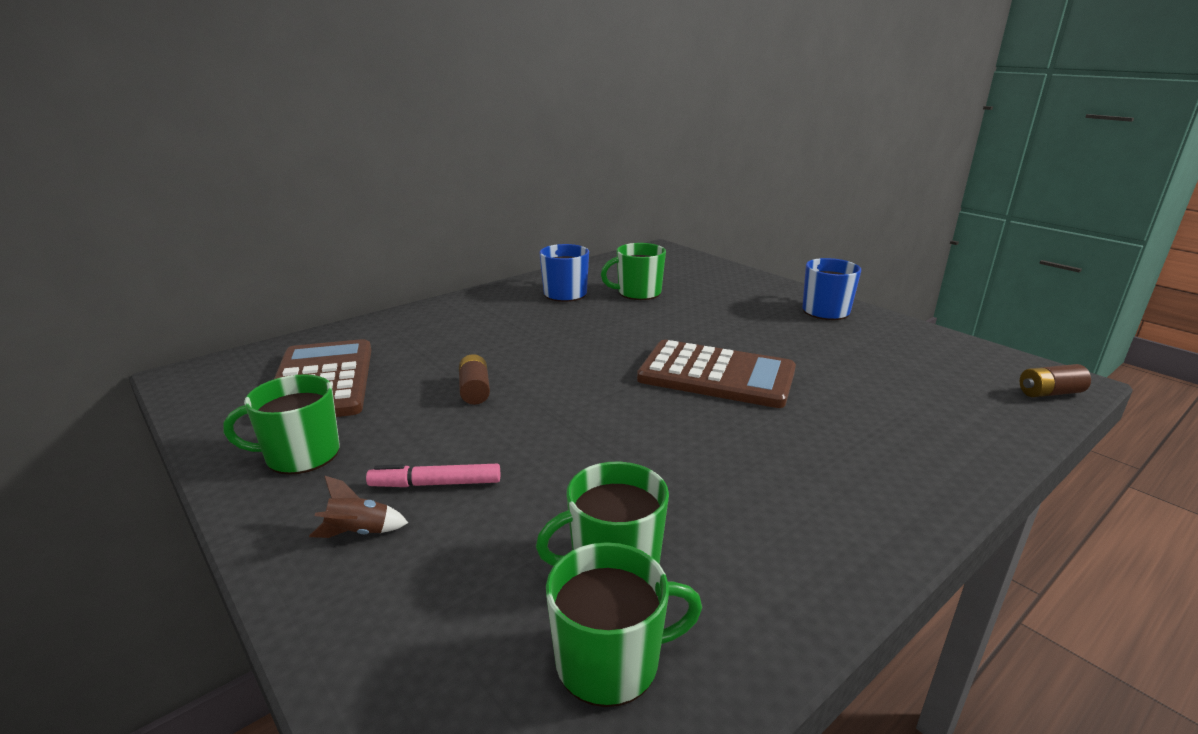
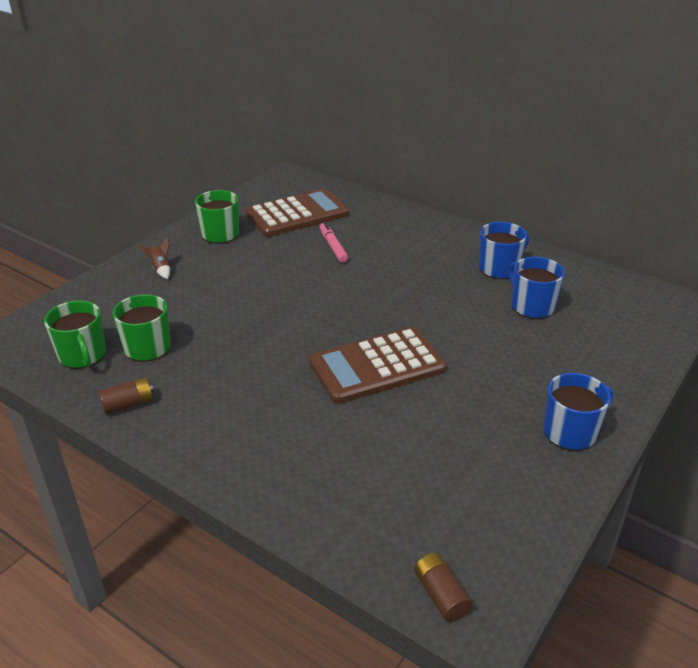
camera: 75 degrees right, 10 degrees up
(435, 484) = (203, 279): pink marker -> pink marker (333, 246)
(474, 390) = (307, 266): brown battery -> brown battery (128, 404)
(638, 293) = (531, 306): green mug -> blue mug
(716, 375) = (377, 366): brown calculator -> brown calculator turned 60 degrees clockwise

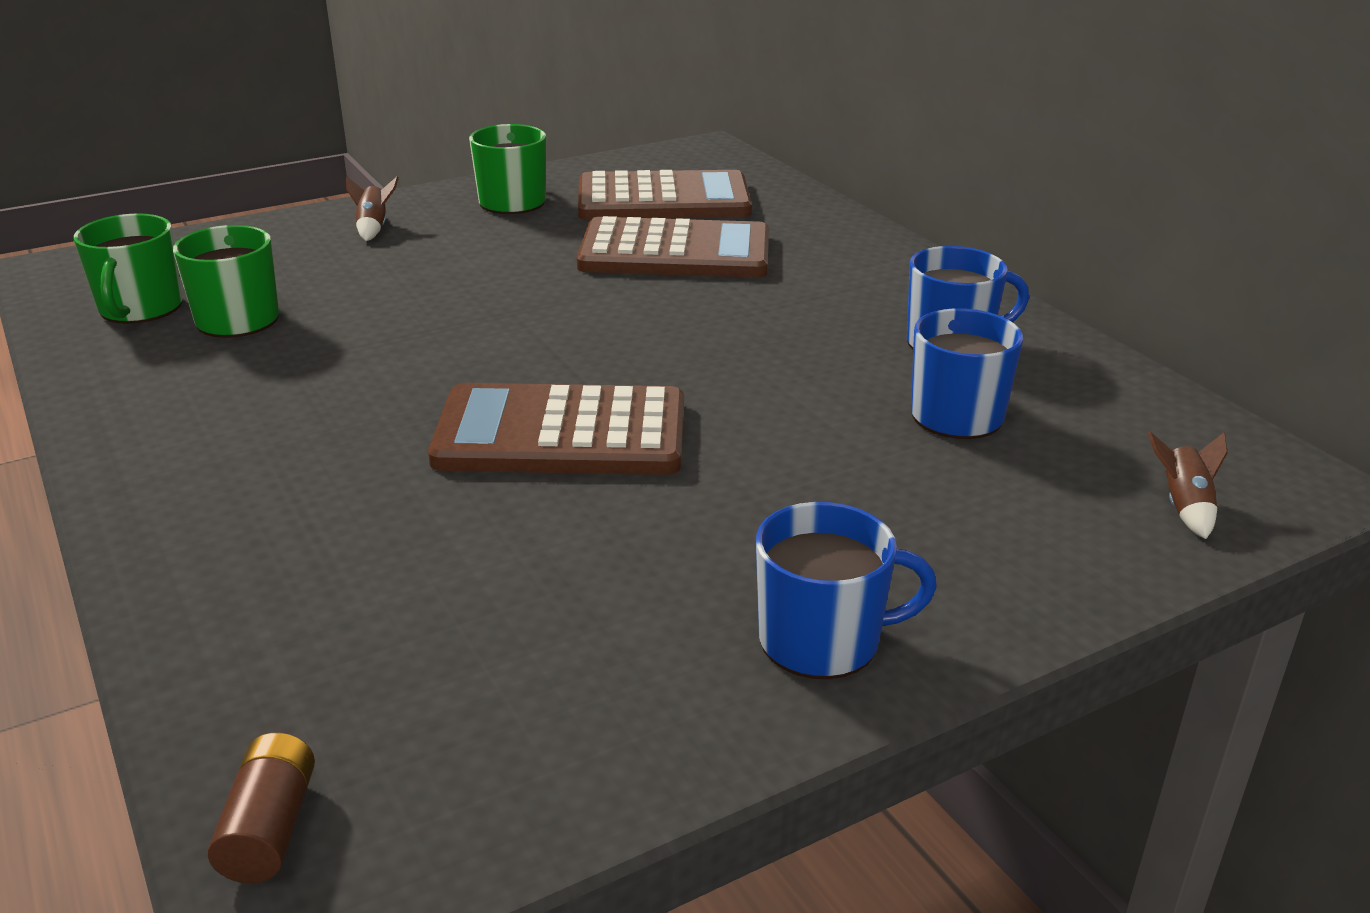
camera: 25 degrees right, 5 degrees down
(128, 404) = (125, 384): brown battery -> none
(333, 246) = (675, 252): pink marker -> brown calculator
(648, 326) = (1183, 507): none -> brown rocket

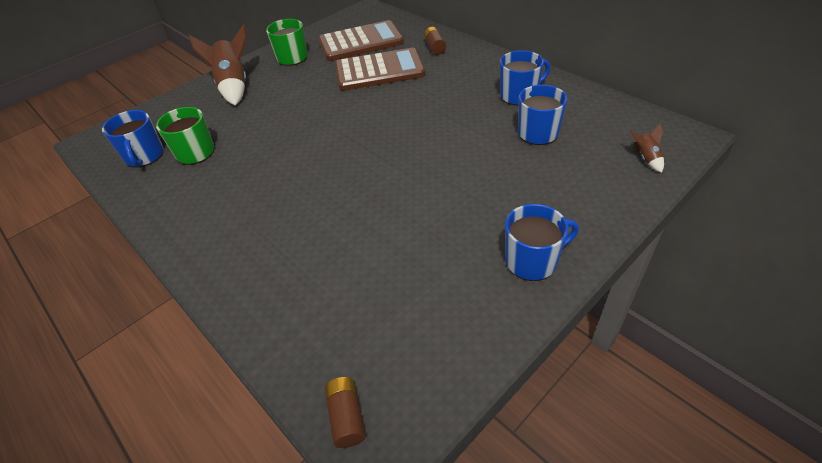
camera: 10 degrees left, 15 degrees up
(140, 308) = (144, 156): green mug -> blue mug
(373, 228) = (234, 86): brown rocket -> brown rocket, size x2.20
(561, 434) = (375, 181): brown calculator -> none
(812, 232) = (435, 47): none -> brown battery

